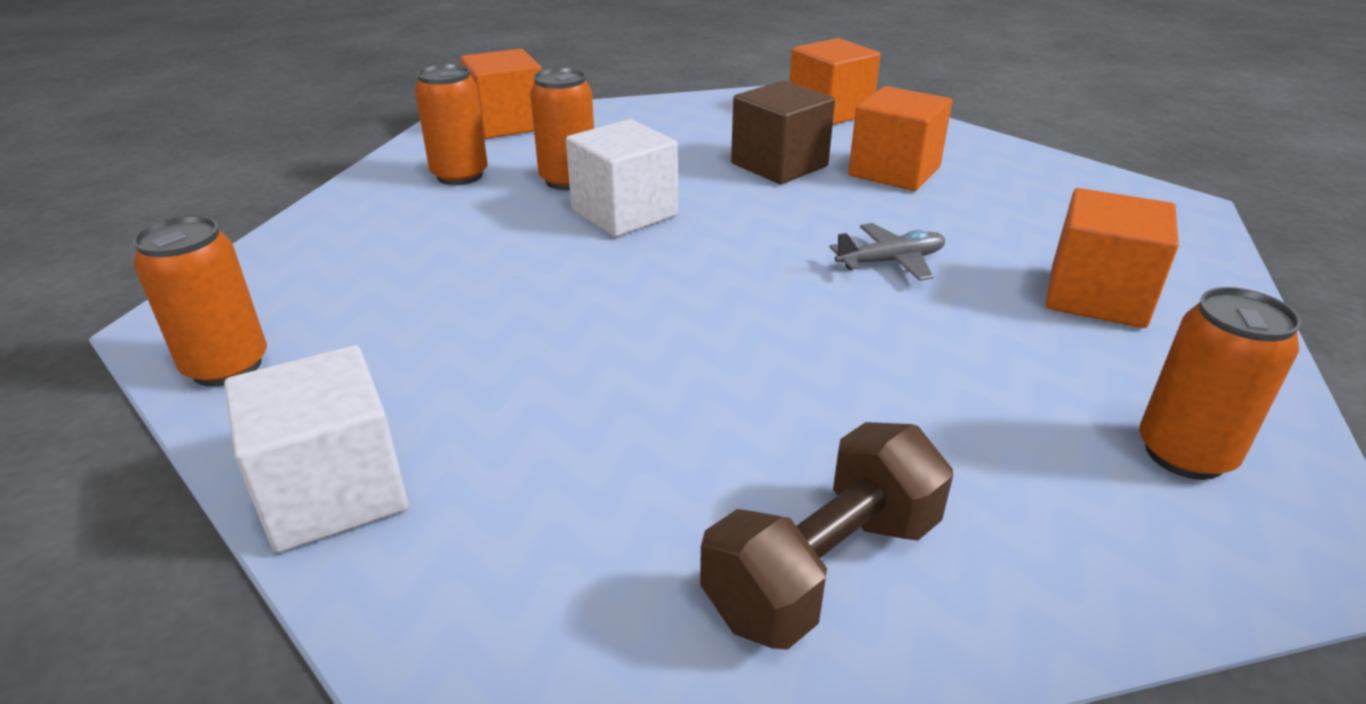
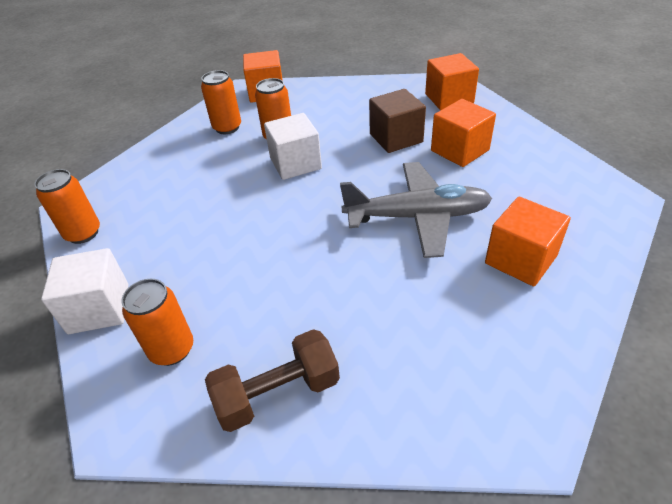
camera: 20 degrees right, 10 degrees up
(891, 261) = (417, 217): grey plane -> grey plane, size x2.15
(1184, 454) = (497, 371): orange can -> orange can (172, 349)

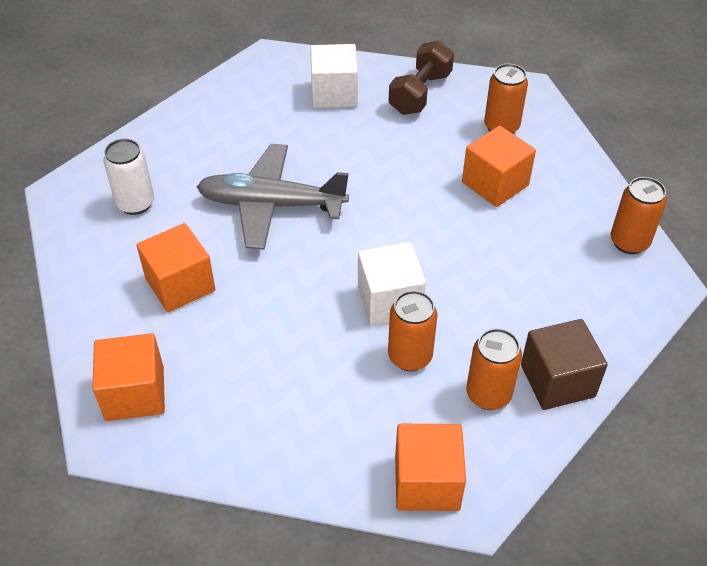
camera: 175 degrees left, 5 degrees up
(99, 308) = (575, 164): white cube -> white cube (334, 94)
(277, 393) = (420, 93): brown dumbbell -> brown dumbbell turned 45 degrees counterclockwise
(396, 138) = (248, 322): brown cube -> brown cube (557, 381)
(520, 259) = (202, 152): orange cube -> orange cube (495, 184)
(545, 199) = (135, 203): none -> white can

